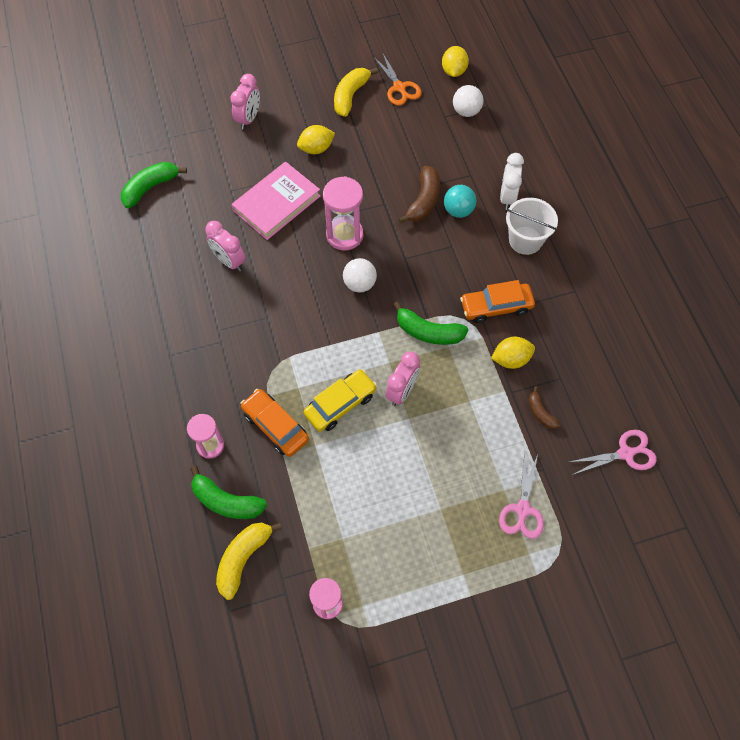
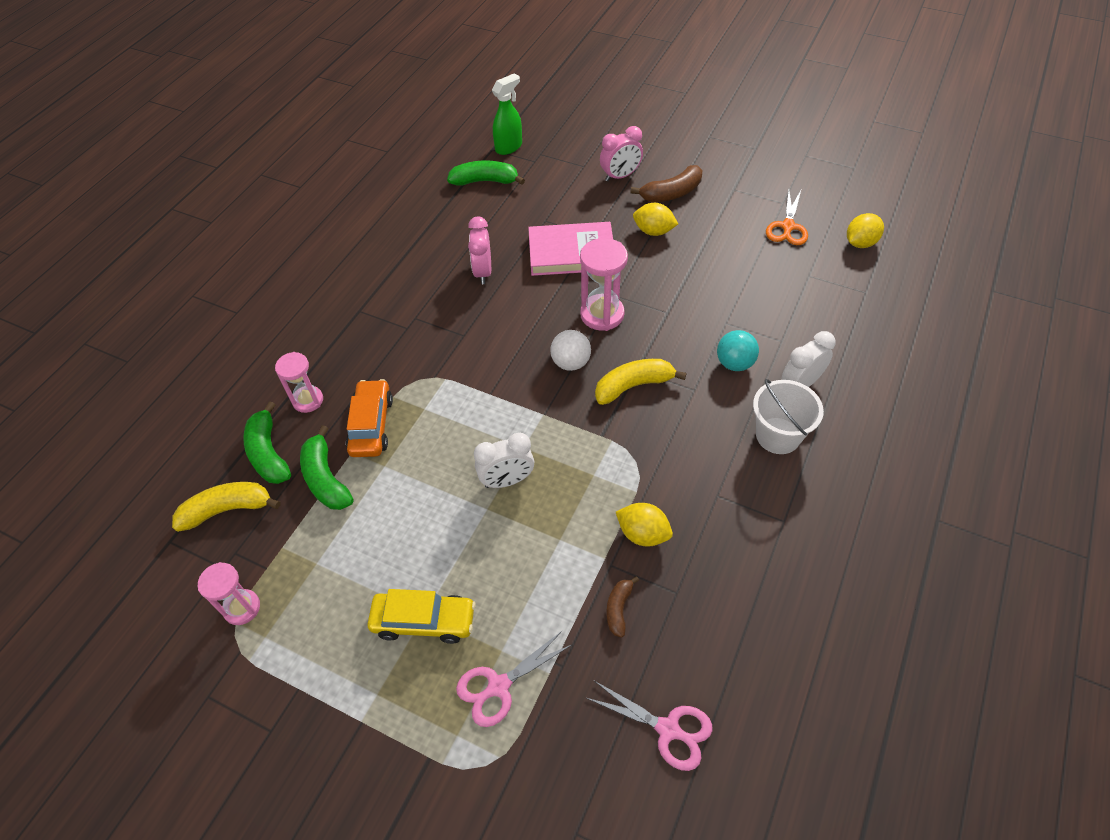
camera: 45 degrees right, 10 degrees down
(137, 147) = (509, 147): none -> green spray bottle
(340, 404) = (442, 449): yellow car -> yellow car (424, 621)
(350, 96) = (731, 208): yellow banana -> yellow banana (633, 386)
(402, 391) = (507, 480): pink clock -> white clock
(424, 201) = (708, 334): brown banana -> brown banana (671, 193)
(428, 332) = (588, 448): green banana -> green banana (325, 479)
(466, 111) = (836, 284): white ball -> none
(496, 307) = (680, 474): orange car -> none

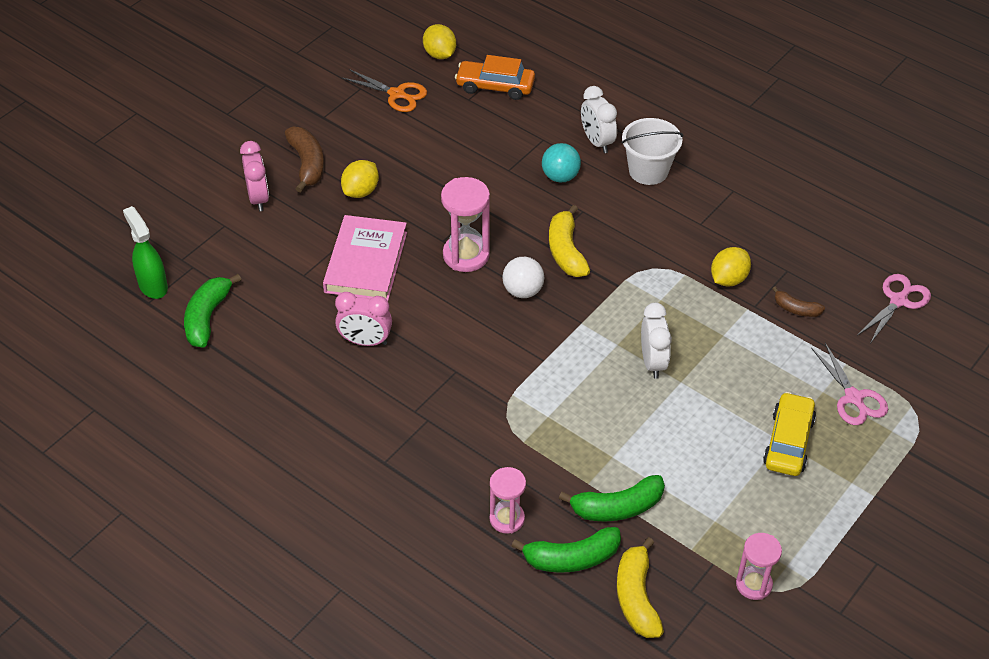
camera: 80 degrees left, 5 degrees down
(371, 425) = (557, 463): orange car -> orange car (495, 86)

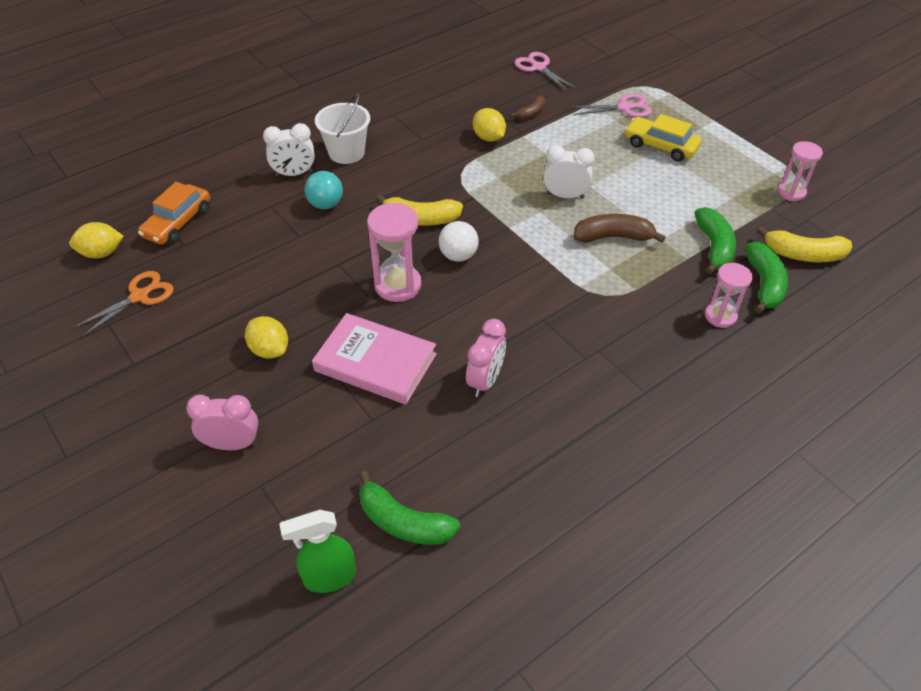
camera: 75 degrees left, 0 degrees up
(307, 164) = (202, 390): brown banana -> brown banana (613, 237)

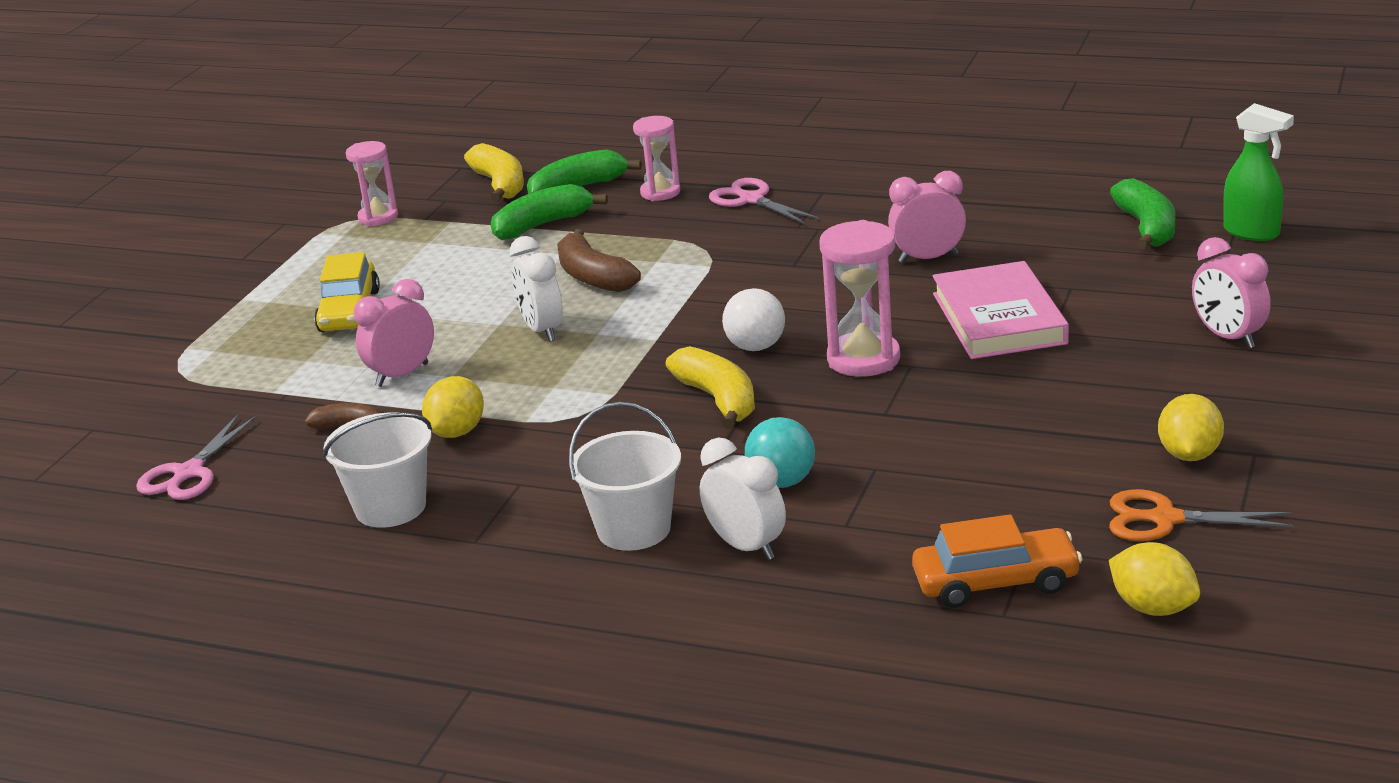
camera: 120 degrees left, 20 degrees down
(270, 350) = (1086, 383): yellow lemon -> yellow lemon (1189, 454)
(446, 103) = (390, 507): none -> white bucket
(565, 140) = (402, 375): none -> pink clock
(624, 108) = (264, 365): pink scissors -> pink scissors (751, 200)

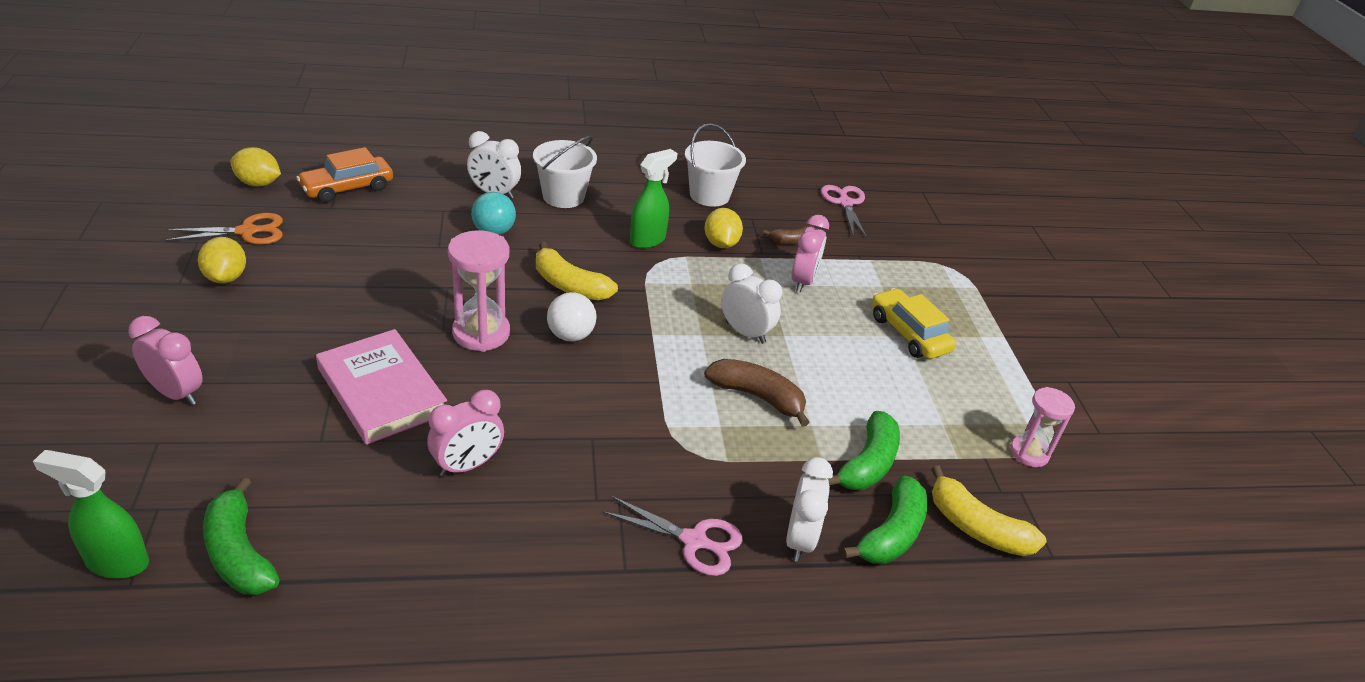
camera: 145 degrees right, 10 degrees up
(559, 447) = (648, 240): none -> green spray bottle
(660, 192) = (799, 539): pink hourglass -> white clock

